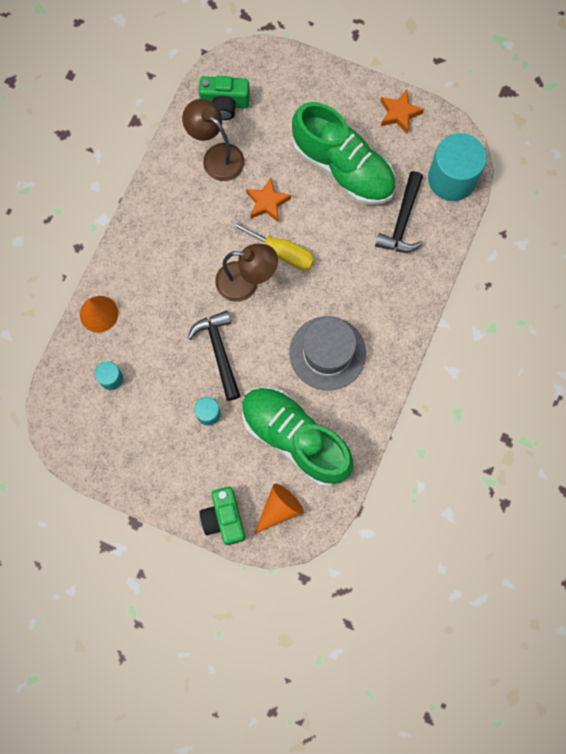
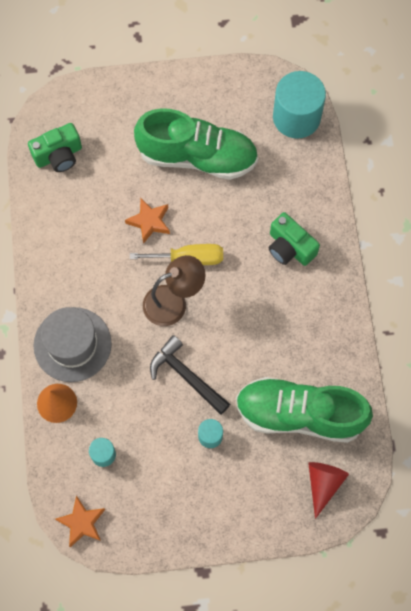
camera: 30 degrees left, 5 degrees down
(216, 156) = (79, 205): brown lamp -> none
(224, 518) = (280, 520): green camera -> green camera (289, 247)
(279, 509) = (323, 484): orange cone -> red cone
(327, 353) = (282, 324): grey hat -> grey hat (72, 344)
(399, 113) = (217, 85): orange star -> orange star (82, 523)
(402, 221) = (277, 175): black hammer -> none

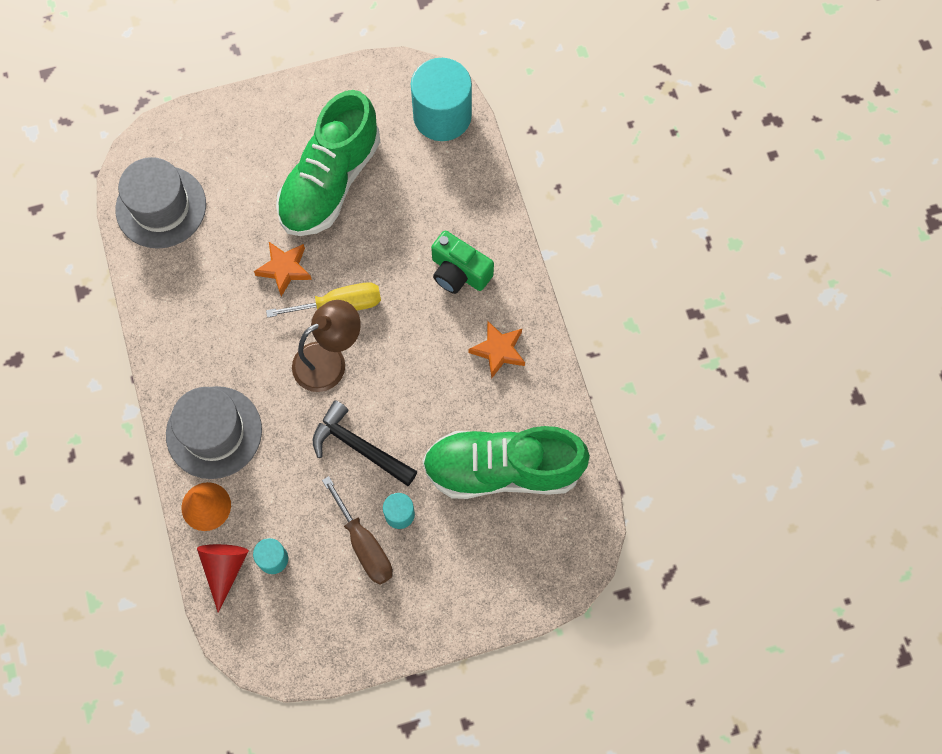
camera: 10 degrees left, 0 degrees up
(59, 155) = (161, 207): green camera -> grey hat
(82, 523) = (260, 646): orange star -> orange star (498, 350)
(178, 456) = (364, 545): none -> brown screwdriver
(197, 157) = (330, 182): green shoe -> green shoe turned 120 degrees clockwise
(323, 484) = (545, 548): red cone -> red cone (224, 569)

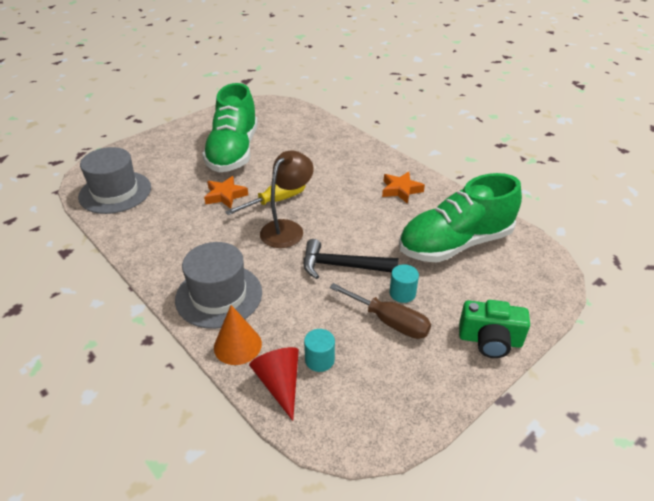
camera: 25 degrees left, 30 degrees down
(442, 116) = (287, 112): turquoise cylinder -> none
(459, 272) = (346, 165): green camera -> green camera (490, 340)

